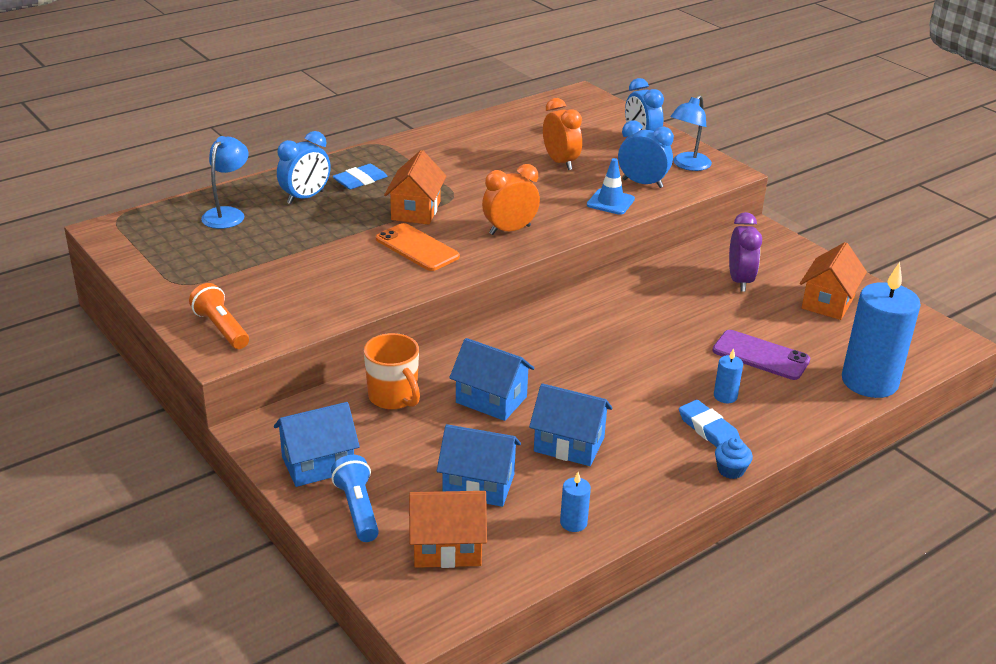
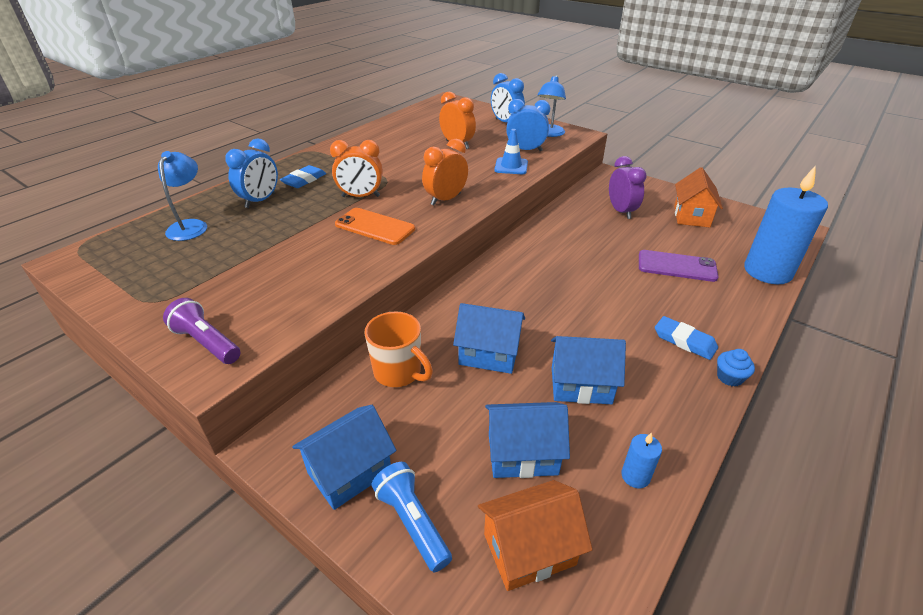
camera: 15 degrees left, 5 degrees up
(221, 328) = (206, 343): orange flashlight -> purple flashlight
(416, 211) = (360, 196): orange house -> orange clock
(725, 396) = (676, 307): blue candle -> none

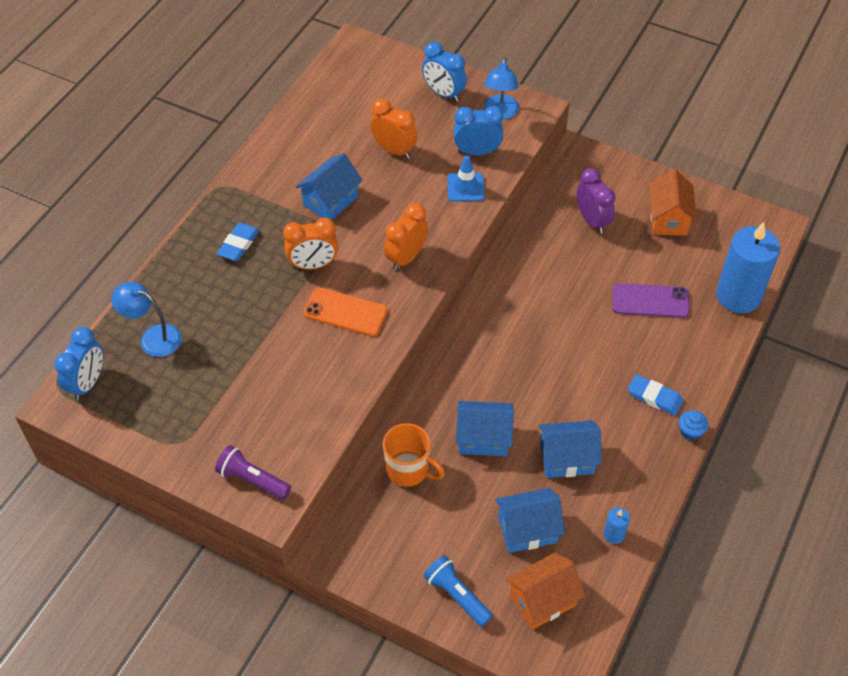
camera: 10 degrees left, 15 degrees up
(190, 226) = (153, 337): blue lamp -> blue lamp turned 60 degrees counterclockwise
(260, 200) = (206, 287): blue clock -> blue clock (87, 383)
(349, 472) = (398, 566): blue house -> blue house (330, 201)

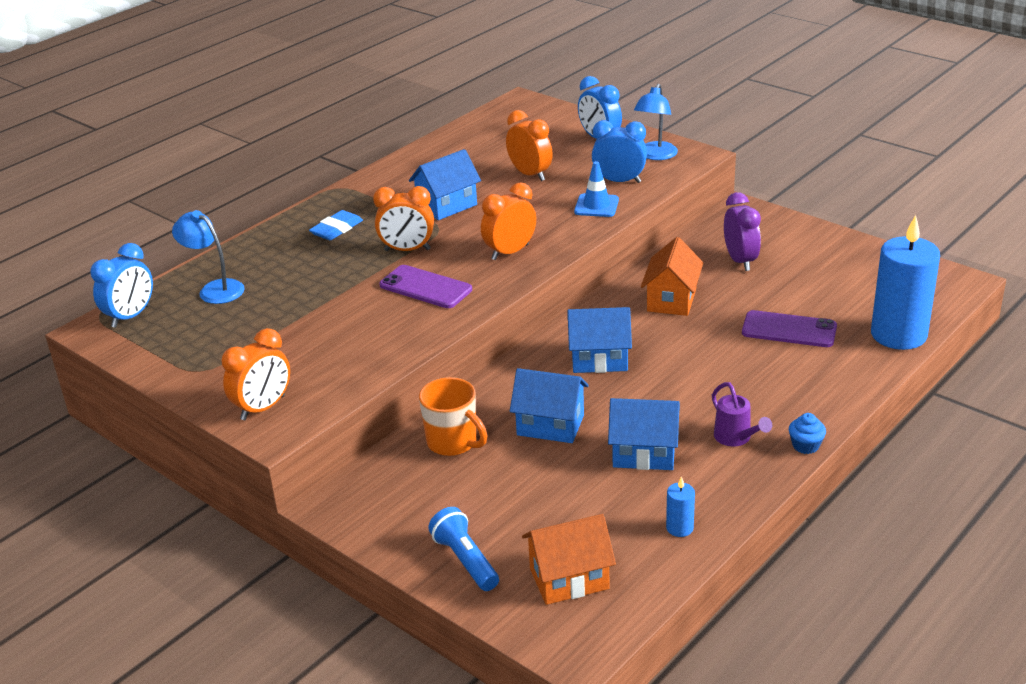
camera: 15 degrees right, 20 degrees down
(252, 480) = (263, 408): purple flashlight -> orange clock
(345, 312) = (425, 287): orange phone -> purple phone
(527, 530) = (573, 511): blue house -> blue house (599, 359)
(635, 431) = (736, 438): none -> purple watering can
(654, 397) = (769, 411): blue eraser -> none
(668, 219) = (830, 266): orange house -> orange house (671, 300)

